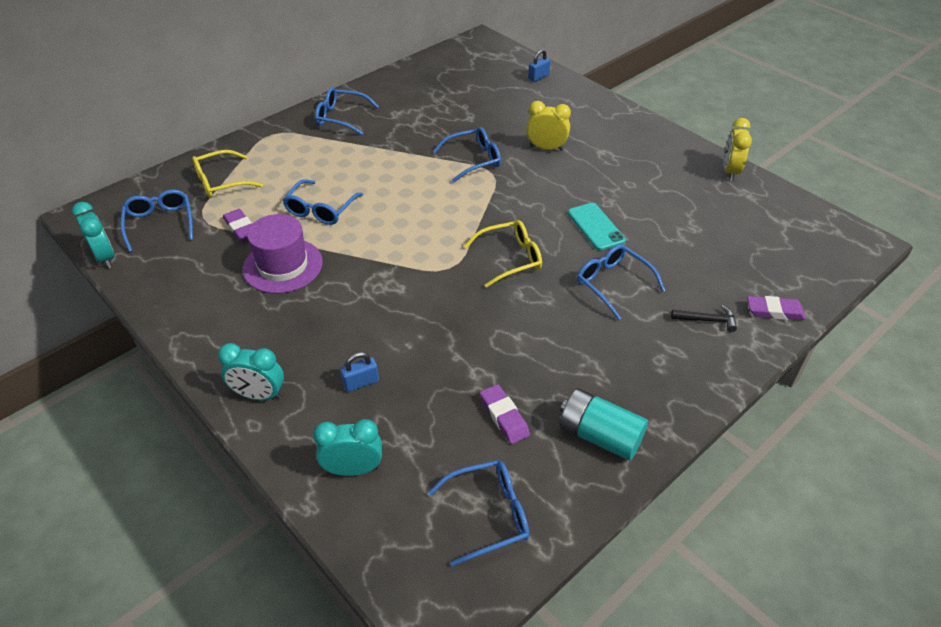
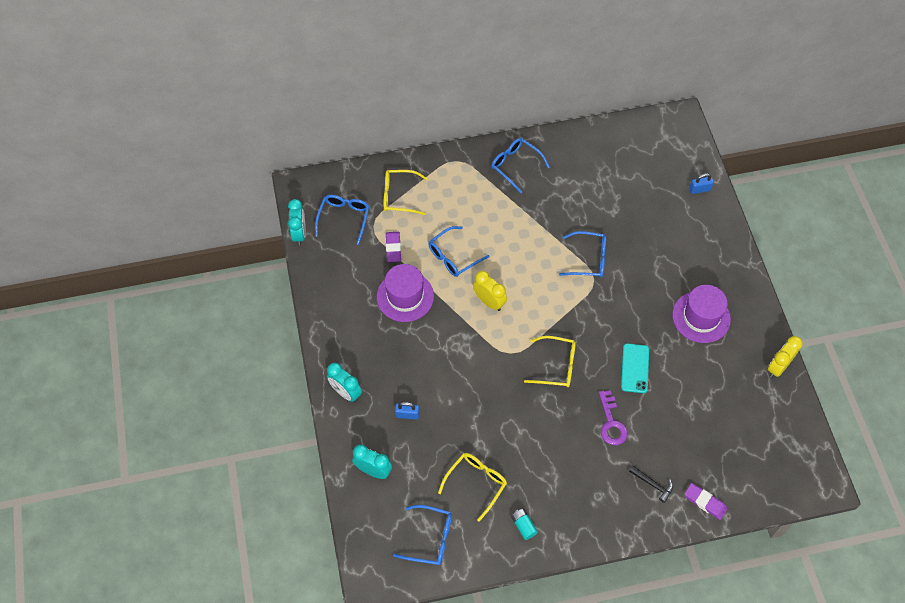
camera: 30 degrees right, 15 degrees up
(504, 416) = (476, 483): purple eraser -> yellow glasses
(546, 148) = (651, 273): yellow clock -> yellow clock (489, 302)
(599, 435) = (523, 526): turquoise battery -> turquoise battery, size x0.54
(612, 283) = (611, 423): blue glasses -> purple key
(623, 162) = (701, 317): none -> purple hat

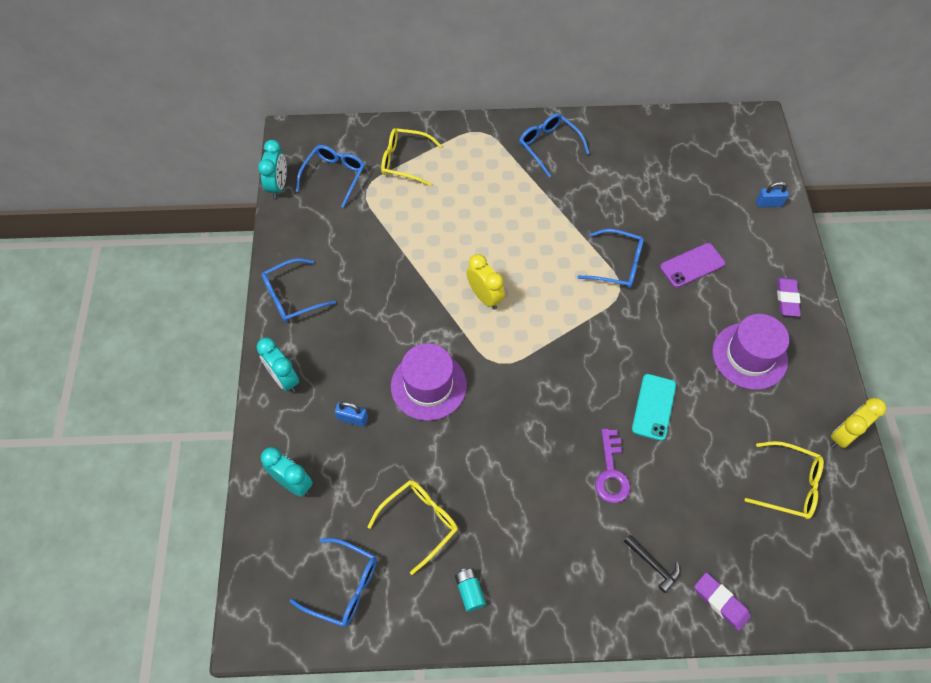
camera: 10 degrees right, 0 degrees up
(393, 248) = (383, 218): purple eraser -> purple eraser (787, 298)
(405, 296) = (384, 275): purple hat -> purple hat (428, 385)
(453, 257) = (453, 238): blue glasses -> blue glasses (292, 297)
(556, 366) = (553, 388): yellow glasses -> yellow glasses (789, 485)
(647, 251) = (692, 265): none -> purple phone

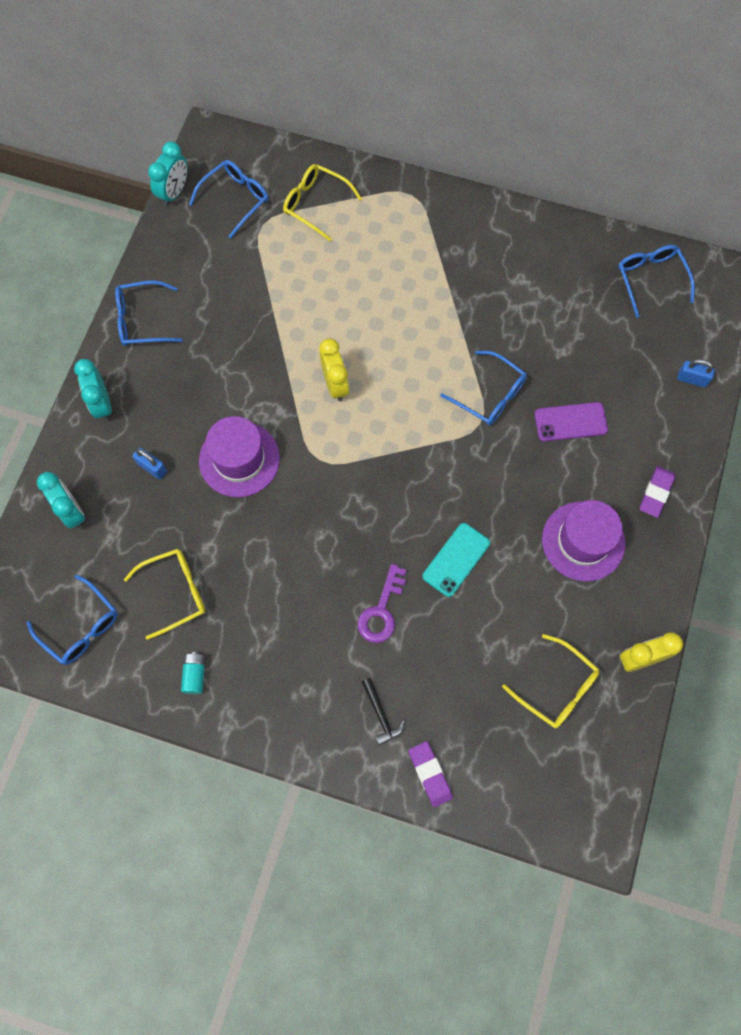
camera: 20 degrees right, 10 degrees up
(549, 146) = (478, 235): blue glasses -> blue glasses (650, 279)

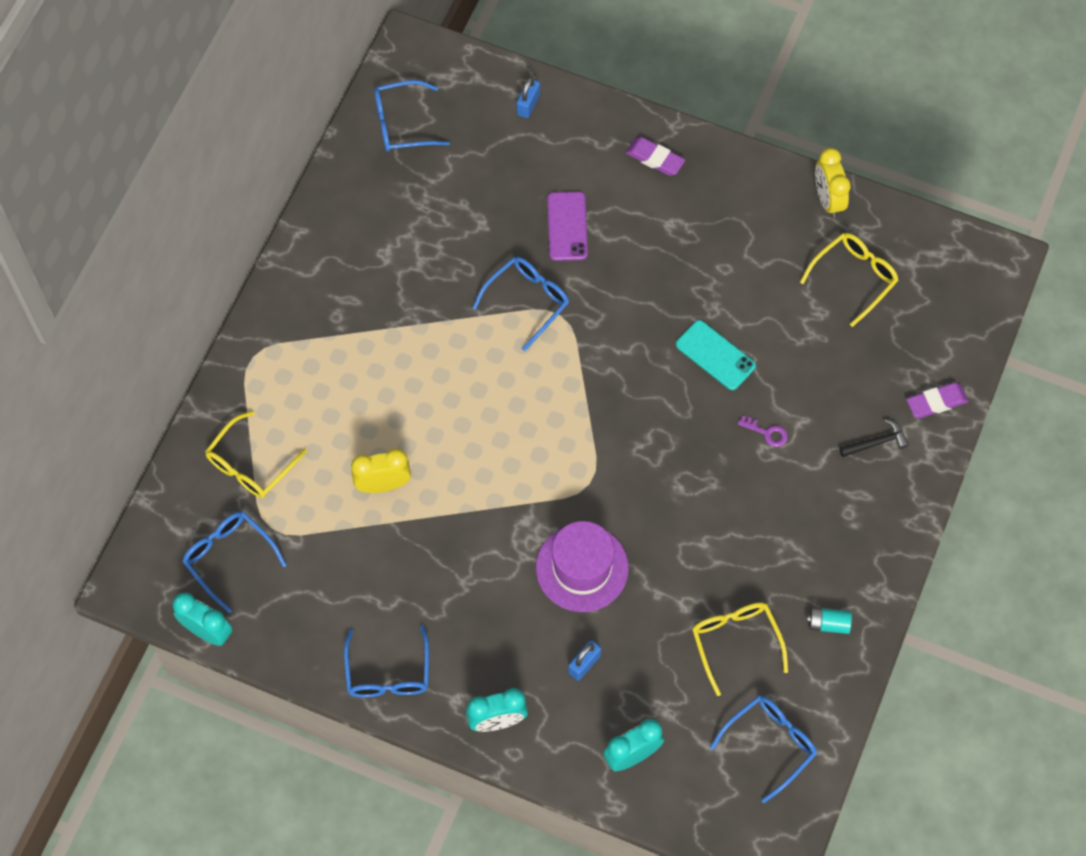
camera: 85 degrees left, 5 degrees down
(335, 384) = (498, 459): yellow clock -> yellow clock (383, 484)
(381, 610) = (766, 432): purple key -> purple key, size x0.59
(583, 541) = (703, 233): purple hat -> none

